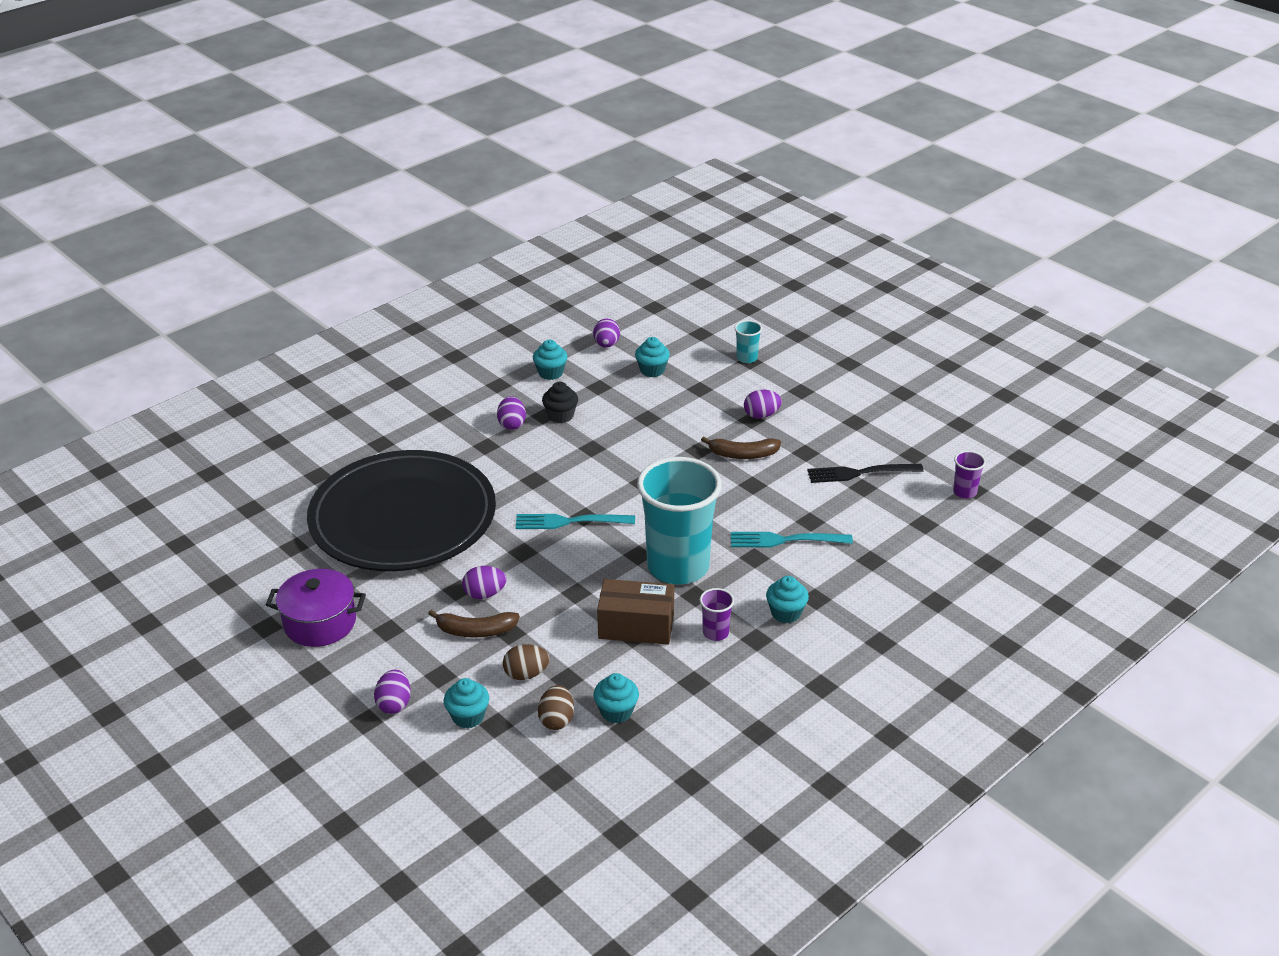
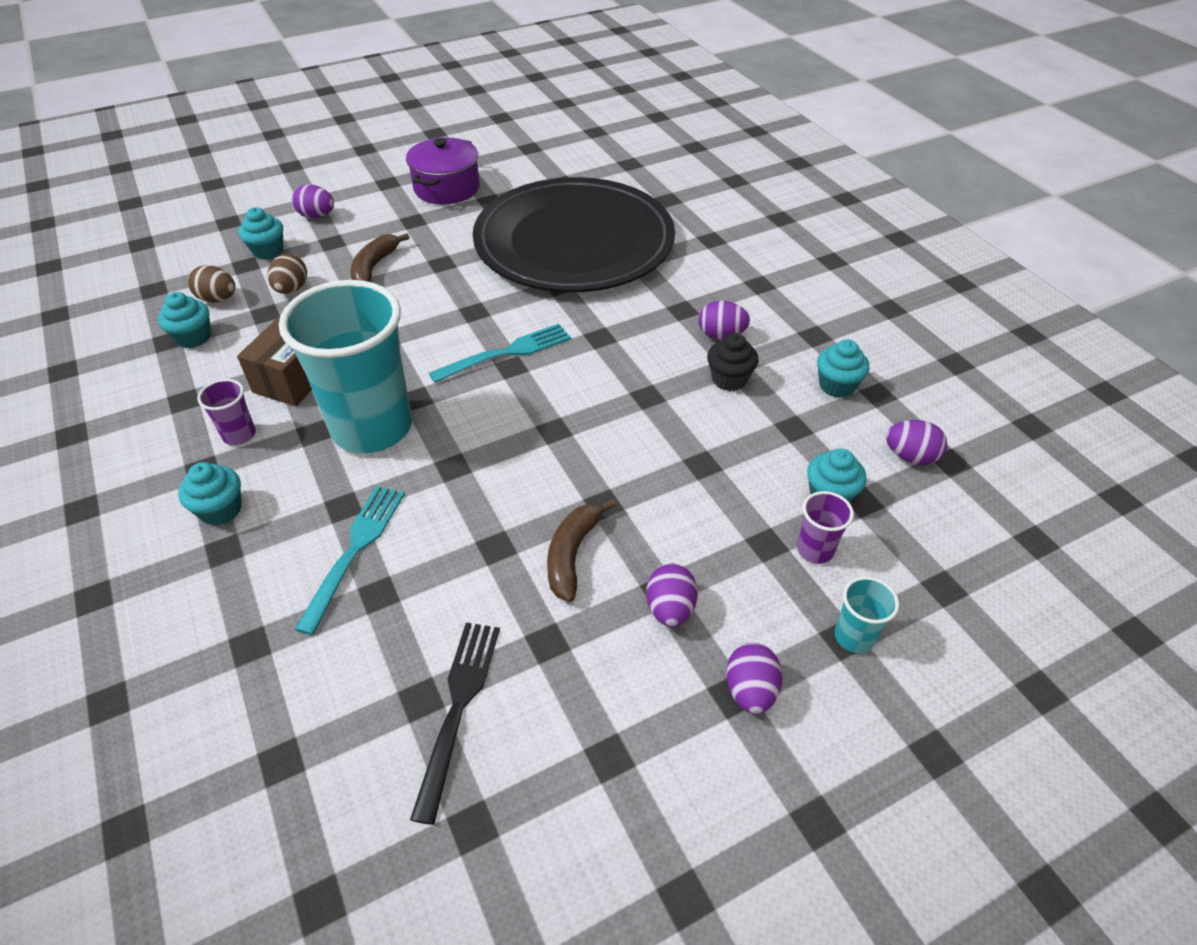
camera: 105 degrees right, 10 degrees up
(484, 594) = (423, 278): purple egg -> purple egg (750, 690)
(570, 522) = (506, 353): turquoise fork -> turquoise fork turned 45 degrees clockwise
(964, 492) = (320, 880): purple cup -> purple cup (815, 550)

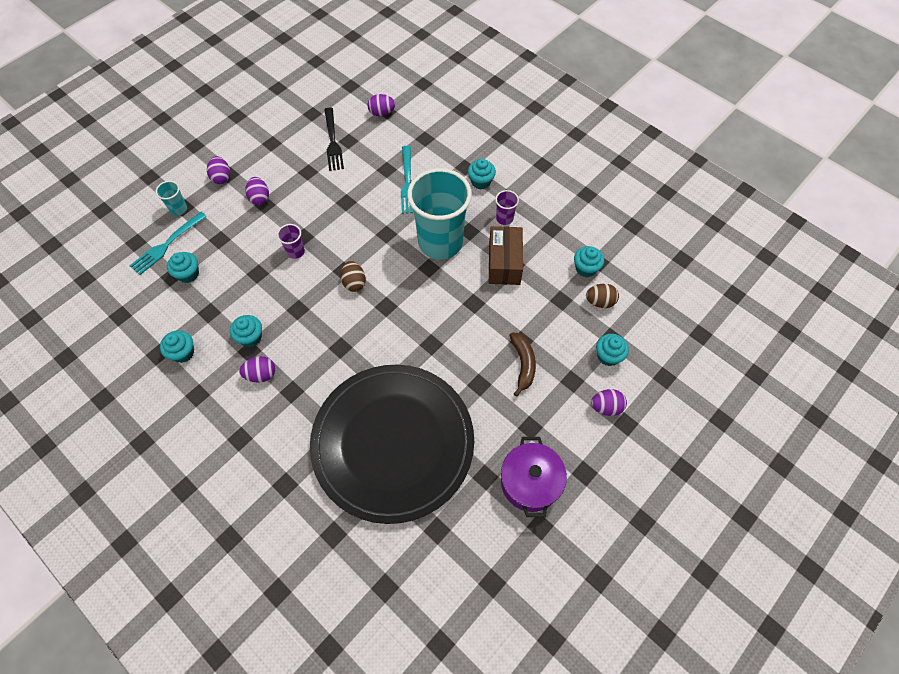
camera: 160 degrees right, 15 degrees up
(292, 289) = (561, 325): brown egg -> brown egg (354, 282)
(506, 353) = (393, 315): turquoise fork -> turquoise fork (167, 244)
(572, 554) = (309, 208): brown banana -> none
(729, 379) = (250, 337): black cupcake -> turquoise cupcake
(815, 550) = (196, 243): purple cup -> purple cup (295, 252)
(910, 457) = (142, 312): purple egg -> purple egg (382, 113)

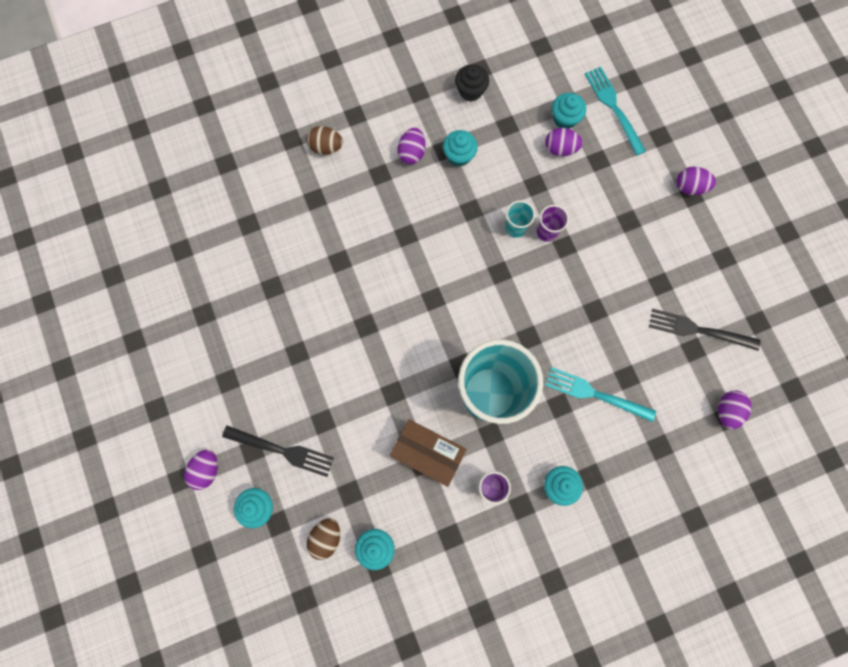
camera: 115 degrees right, 15 degrees up
(179, 209) = (660, 131): turquoise cup -> turquoise cup (515, 228)
(183, 353) = (470, 91): turquoise cupcake -> black cupcake
(260, 198) = (641, 218): purple egg -> purple egg (560, 148)
(354, 282) = (478, 278): brown egg -> brown egg (326, 147)
(393, 443) = (280, 245): black plate -> none
(523, 364) = (296, 409): brown banana -> none
(530, 482) = (176, 352): purple pot -> none
(559, 359) = (282, 450): none -> black fork

